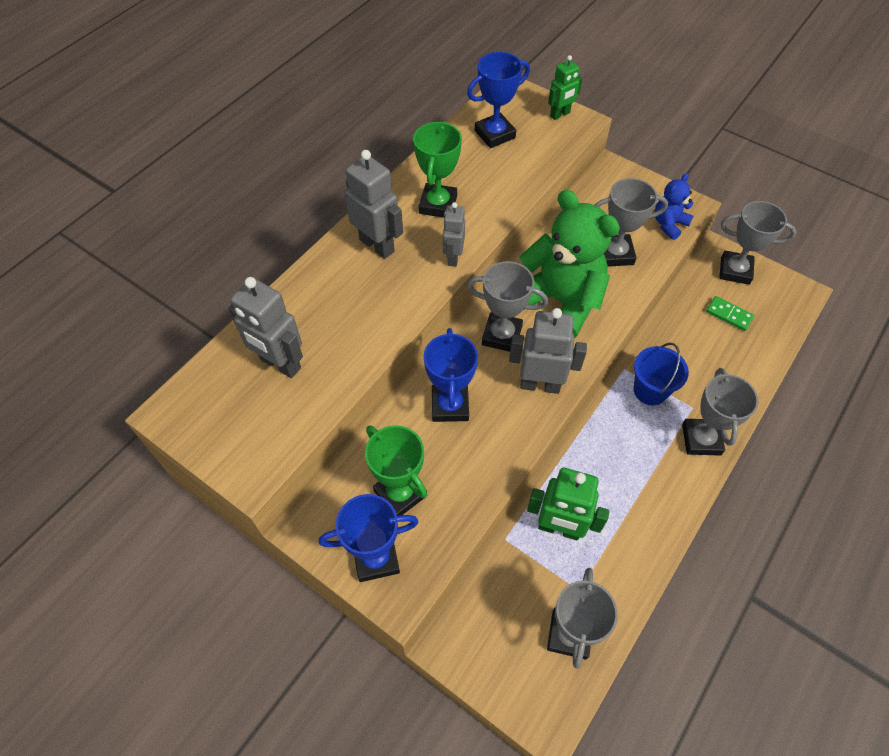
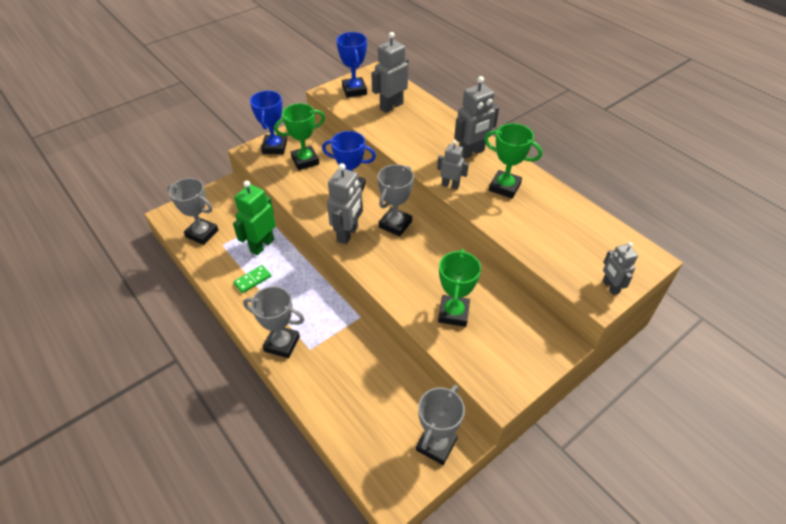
camera: 105 degrees right, 10 degrees down
(494, 134) = (584, 235): blue trophy -> blue trophy (354, 90)
(560, 114) = (610, 287): green robot -> grey robot
(560, 301) = (414, 264): green teddy bear -> none
(615, 254) = (453, 313): grey trophy -> green trophy
(650, 390) = (335, 326): blue bucket -> none
(669, 224) = (480, 366): blue teddy bear -> none
(729, 315) = (386, 415): green domino -> green domino (252, 280)

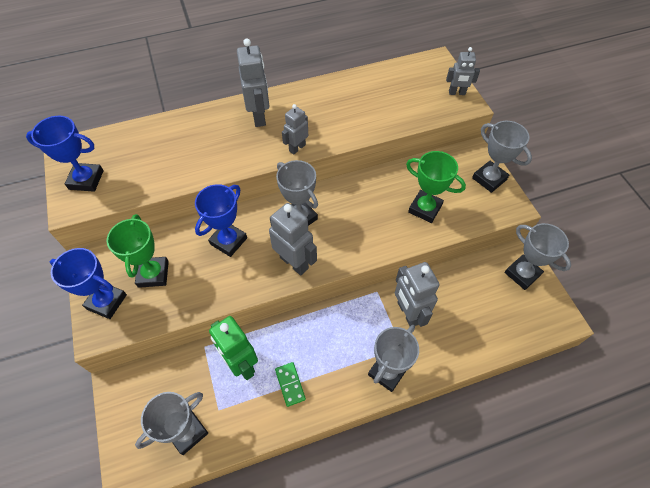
camera: 70 degrees left, 10 degrees up
(391, 106) = (142, 155): grey robot -> grey robot (408, 313)
(504, 187) = (319, 111): green trophy -> none
(527, 364) = (489, 179): none -> grey trophy

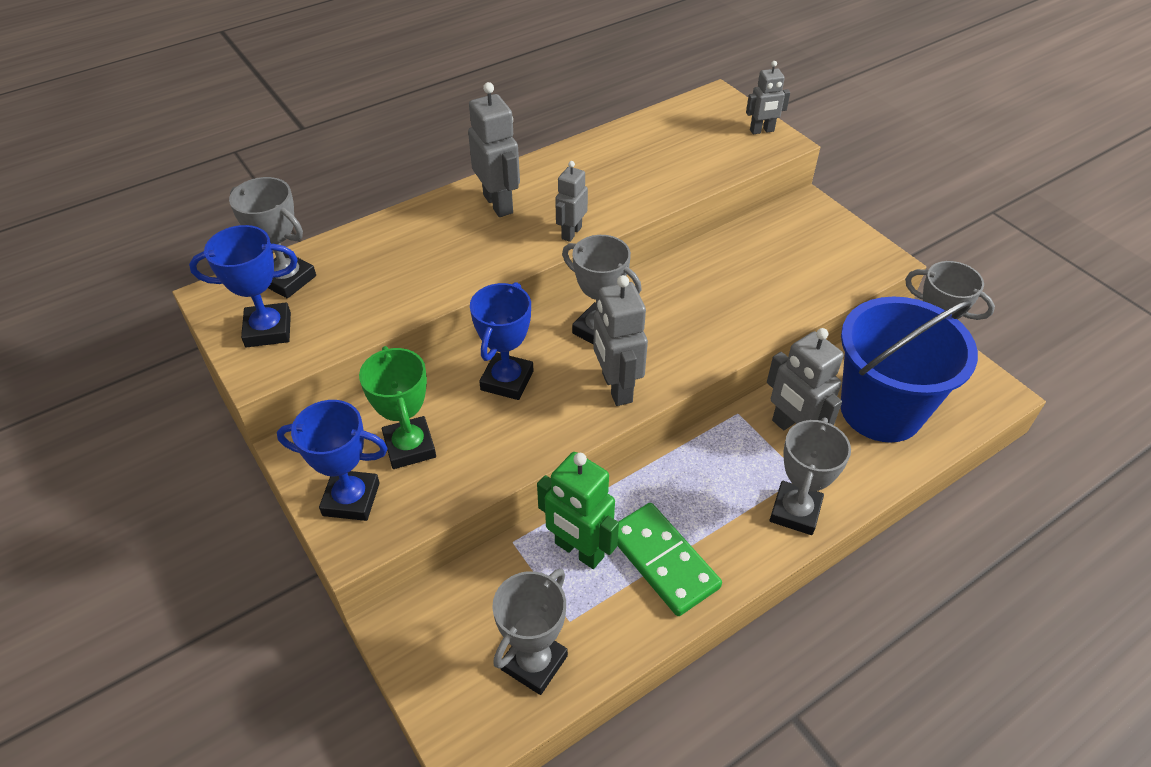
camera: 15 degrees left, 10 degrees down
(290, 384) = (663, 560): green domino -> green domino, size x1.85
(294, 262) = (616, 388): grey robot -> grey robot turned 135 degrees counterclockwise
(425, 208) = (770, 285): green trophy -> none
(473, 312) = (881, 410): none -> blue bucket
(489, 179) = (840, 234): grey trophy -> grey trophy (287, 279)

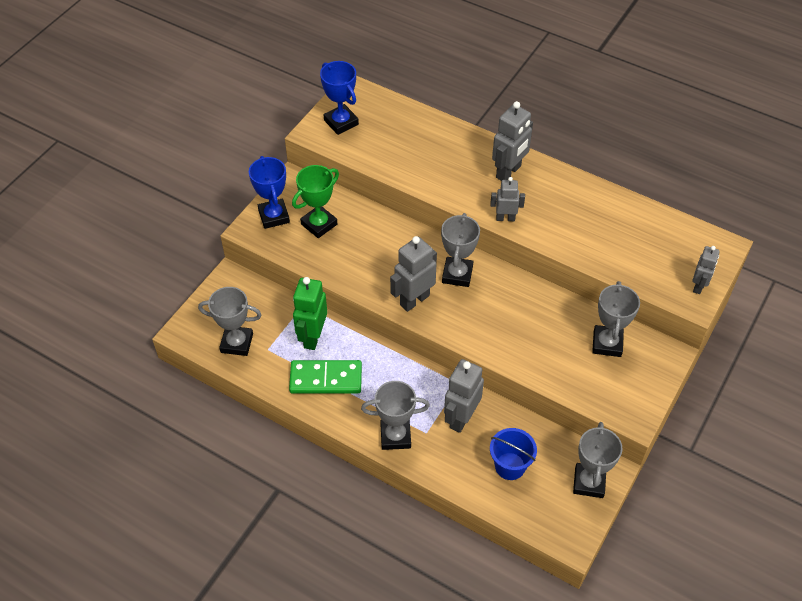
camera: 65 degrees right, 5 degrees up
(287, 279) = (382, 110): grey trophy -> grey trophy (607, 343)
(507, 380) = (390, 246): blue trophy -> none
(663, 560) = (326, 379): green domino -> green domino turned 60 degrees clockwise
(762, 131) = (698, 286): grey robot -> grey robot turned 120 degrees counterclockwise
(881, 410) = (510, 466): blue bucket -> blue bucket, size x0.50

